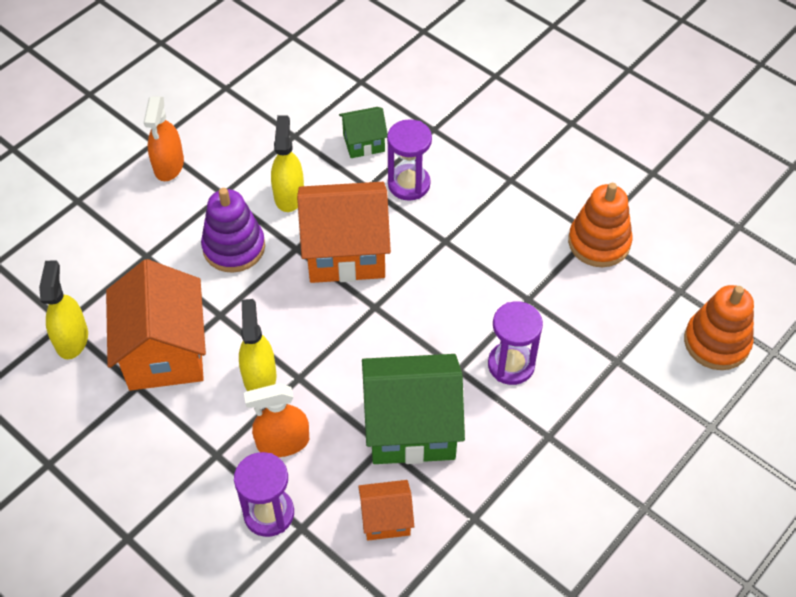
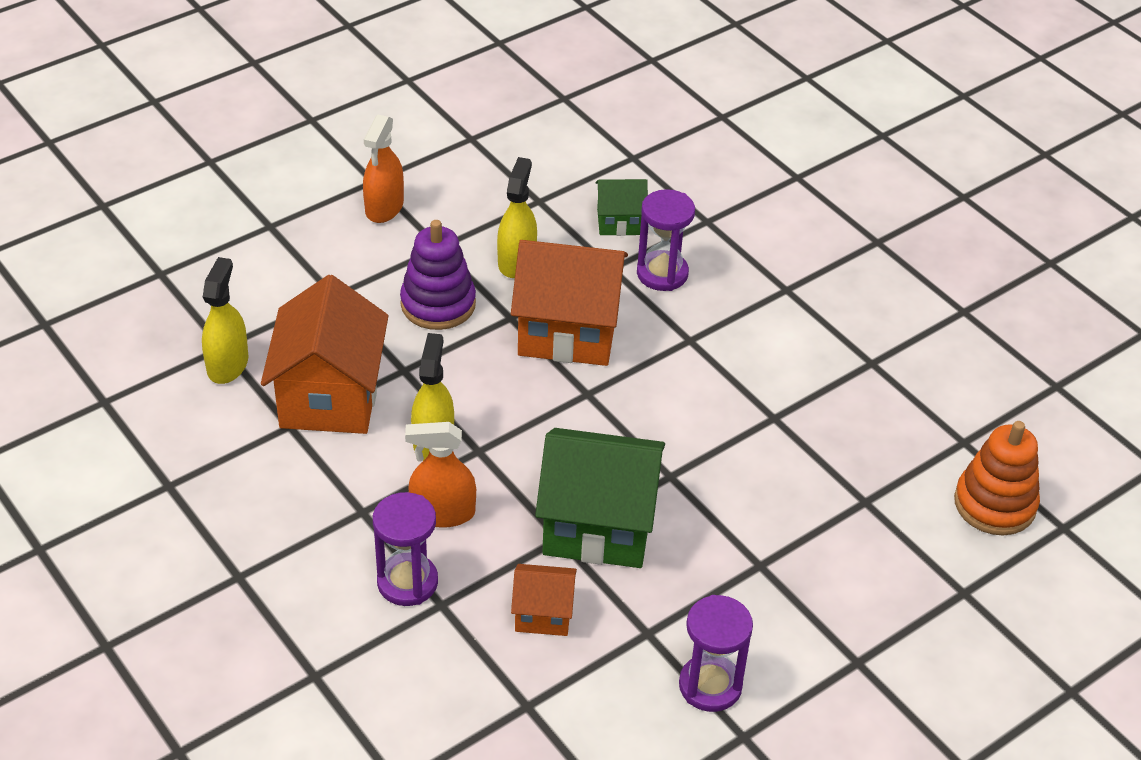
camera: 10 degrees right, 10 degrees down
(511, 365) = (735, 482): purple hourglass -> purple hourglass (710, 686)
(599, 242) = (877, 373): orange stacking toy -> none

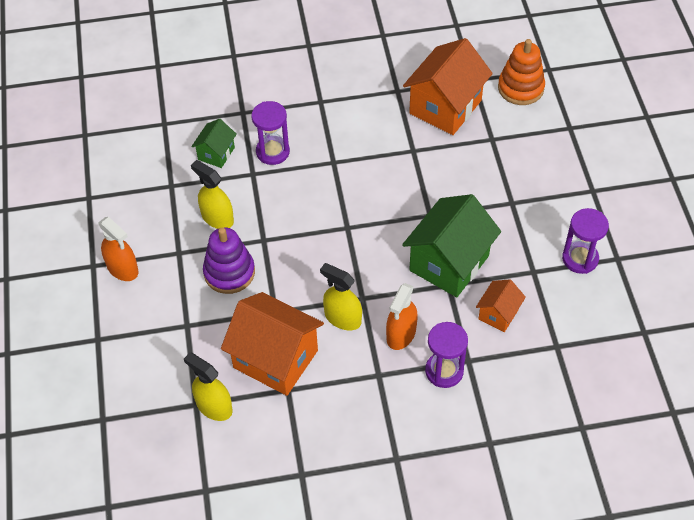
camera: 60 degrees left, 10 degrees up
(568, 331) = (292, 216): orange house -> orange house (445, 107)

